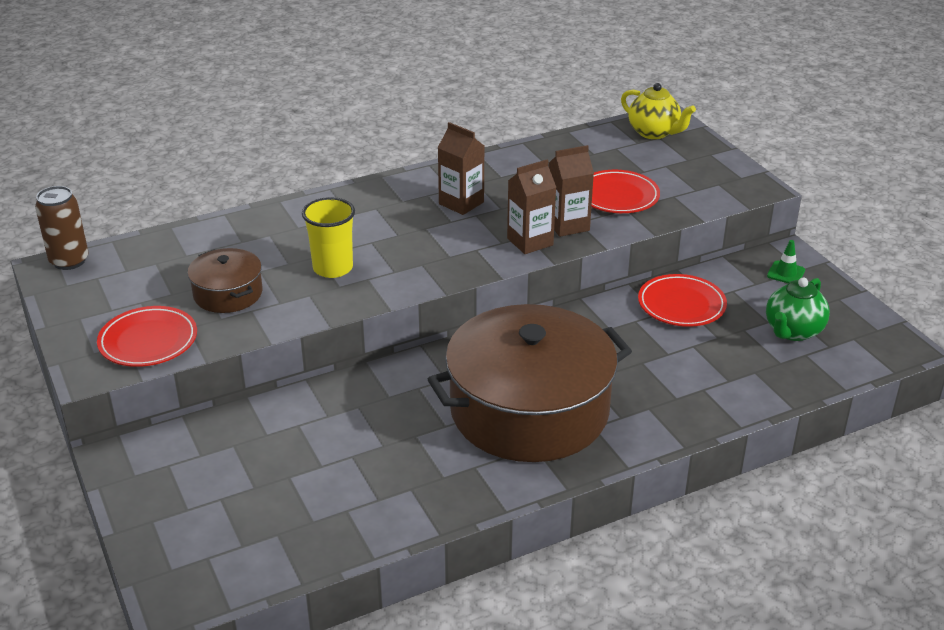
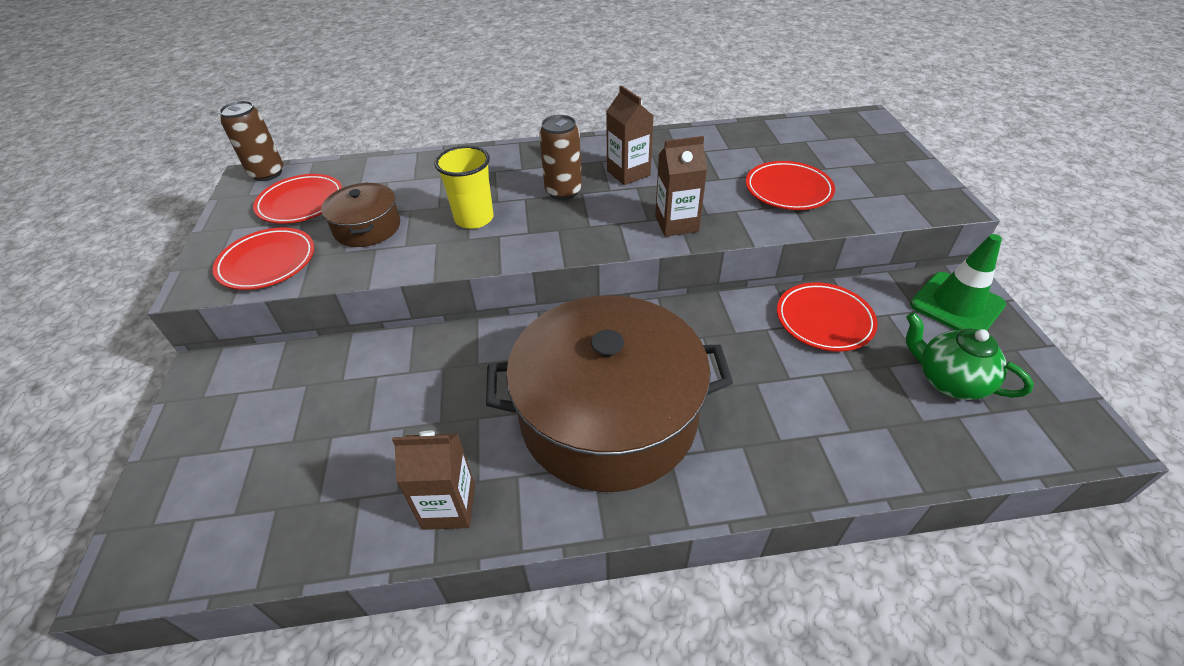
camera: 20 degrees right, 10 degrees up
(135, 283) = (301, 203): none -> red plate
(406, 230) = (563, 191): none -> brown can
(568, 225) = (723, 212): brown carton -> brown carton (449, 506)
(654, 133) = (850, 131): yellow teapot -> none
(786, 273) = (956, 305): green traffic cone -> green traffic cone, size x1.98
(793, 331) = (948, 381): green teapot -> green teapot turned 75 degrees clockwise

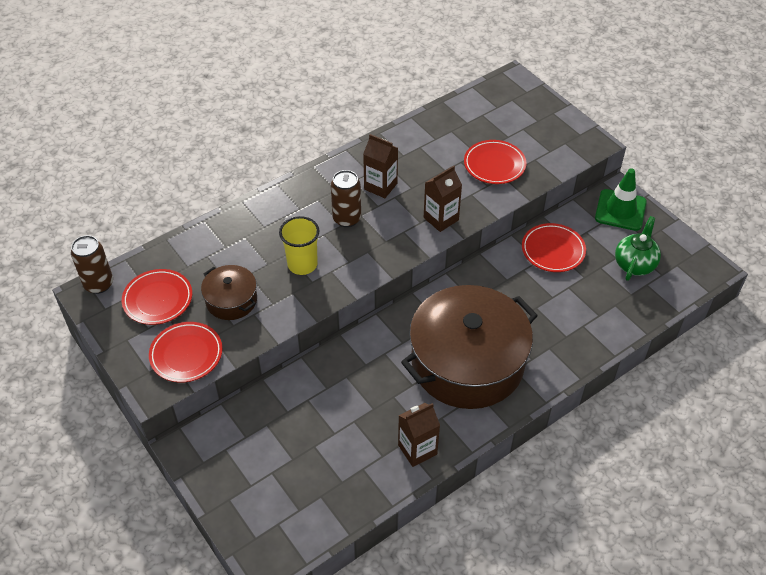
camera: 30 degrees left, 5 degrees up
(948, 381) = (634, 264): green teapot -> green teapot turned 105 degrees clockwise

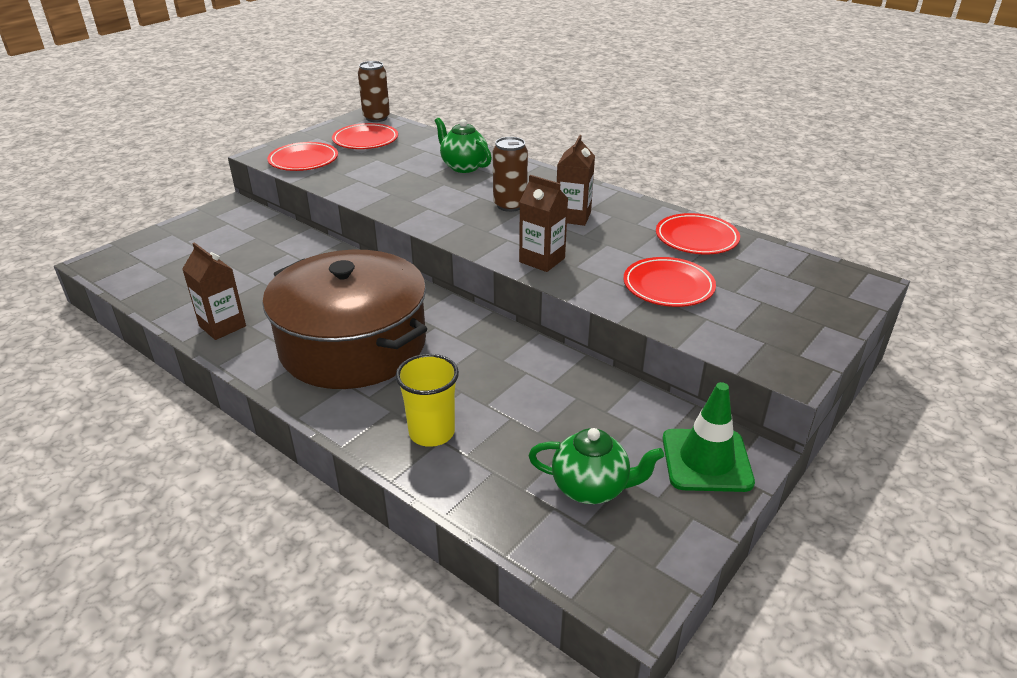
camera: 75 degrees right, 15 degrees down
(231, 300) = (373, 168): brown pot -> none
(257, 234) = (463, 166): none -> green teapot
(302, 264) = (432, 192): yellow cup -> yellow cup (431, 432)
(553, 250) = (576, 395): red plate -> red plate (696, 238)

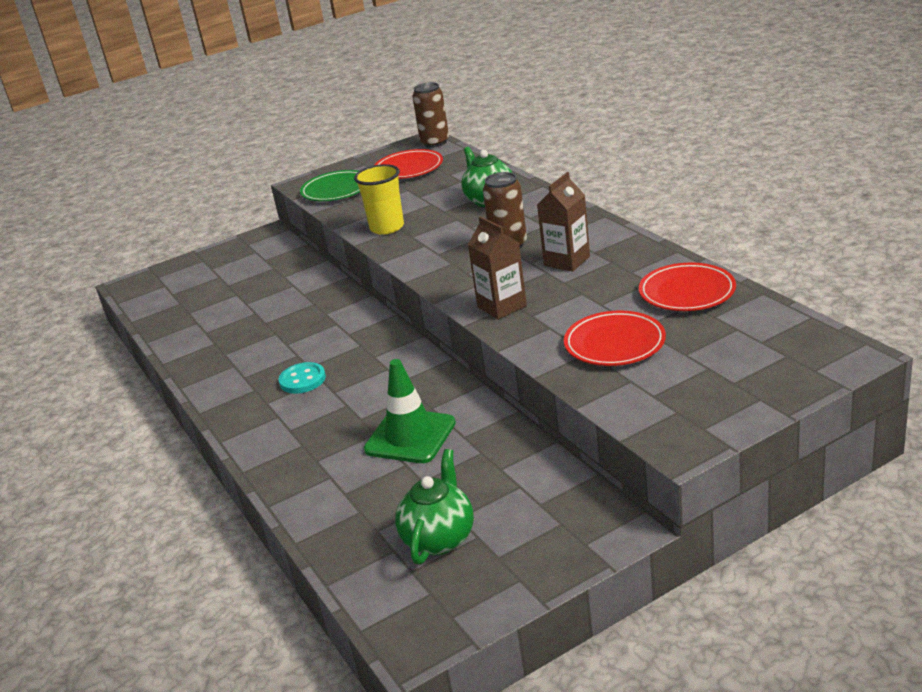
camera: 25 degrees right, 5 degrees down
(222, 326) = (201, 352): brown carton -> none
(303, 161) = (336, 190): red plate -> green plate
(353, 345) = (302, 380): brown pot -> turquoise button
(431, 432) = (326, 469): yellow cup -> yellow cup (387, 227)
(591, 488) = (439, 538): green teapot -> green teapot turned 105 degrees counterclockwise
(706, 460) = (570, 529): green traffic cone -> green traffic cone (410, 436)

